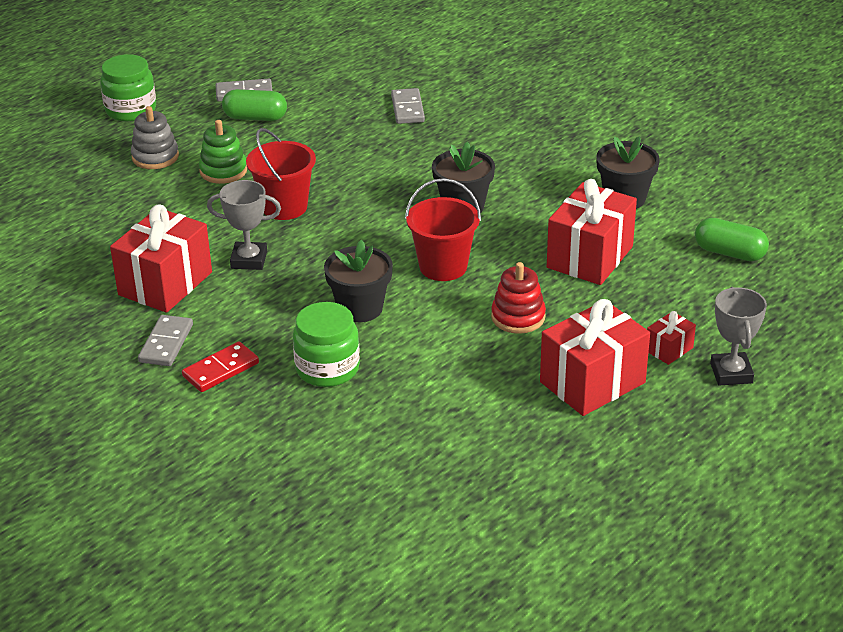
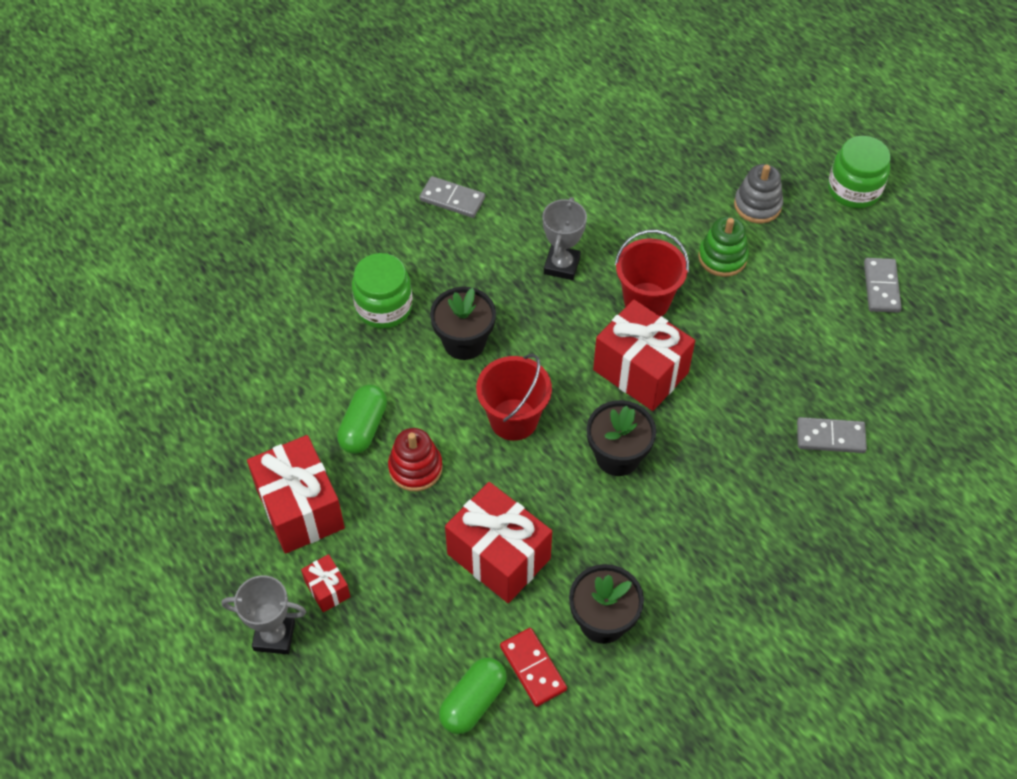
camera: 100 degrees right, 20 degrees up
(165, 283) = (539, 203): red gift -> red gift (640, 371)
(221, 370) = (405, 233): red domino -> red domino (533, 668)
(255, 118) = (826, 292): green capsule -> green capsule (363, 427)

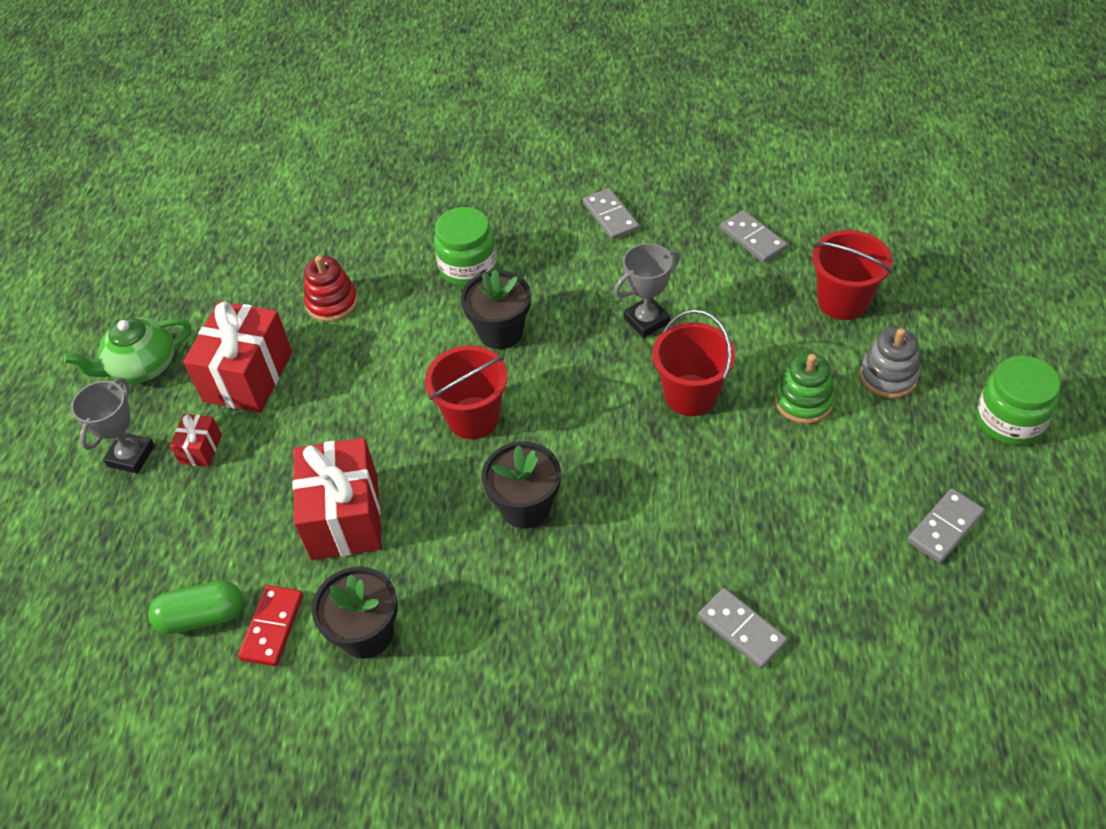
camera: 45 degrees right, 5 degrees down
(196, 563) = (142, 366): none -> green teapot
(274, 636) = (131, 456): grey trophy -> grey trophy turned 60 degrees clockwise
(363, 427) = (355, 347): green capsule -> none
(415, 468) = (359, 403): red stacking toy -> red stacking toy (332, 302)
(574, 156) = (753, 239): none -> grey domino
(640, 371) = (622, 450): red gift -> none
(679, 168) = (842, 301): none -> red bucket

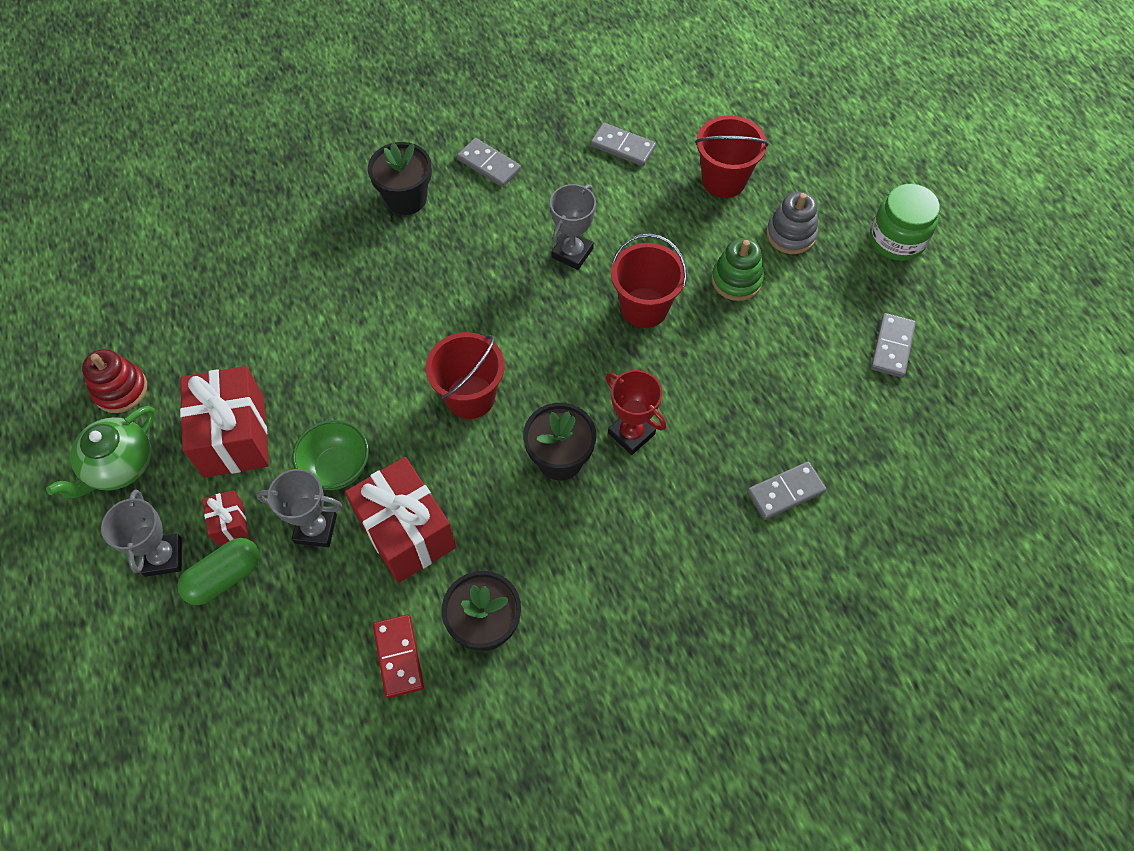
camera: 30 degrees left, 10 degrees up
(202, 617) = (328, 675): green capsule -> green capsule (225, 577)
(268, 482) = (315, 529): none -> grey trophy
(318, 436) = (337, 468): none -> green bowl
(332, 302) = (274, 335): red stacking toy -> red stacking toy (120, 390)
(468, 267) = (385, 256): green jar -> none
(500, 332) = (450, 308): black flower pot -> black flower pot (406, 198)
(610, 509) = (631, 433): none -> red trophy
(741, 629) = (785, 492): grey domino -> grey domino turned 45 degrees counterclockwise

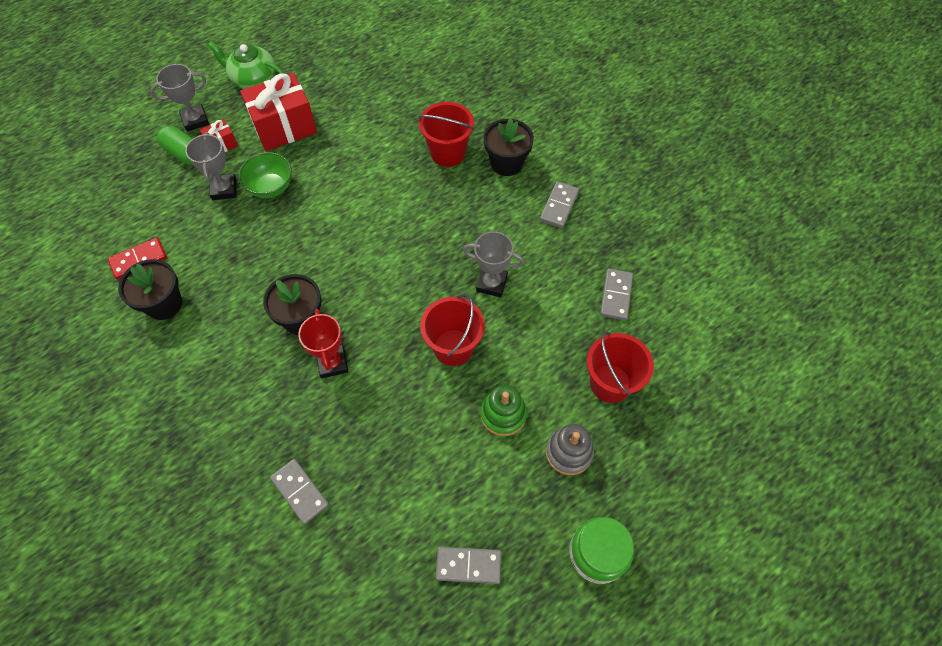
camera: 75 degrees right, 0 degrees up
(120, 390) = (307, 62): red stacking toy -> none
(406, 532) = (228, 239): red gift -> none
(470, 397) = (342, 249): red bucket -> red bucket (447, 153)
(631, 433) = (332, 363): red trophy -> red trophy turned 45 degrees counterclockwise

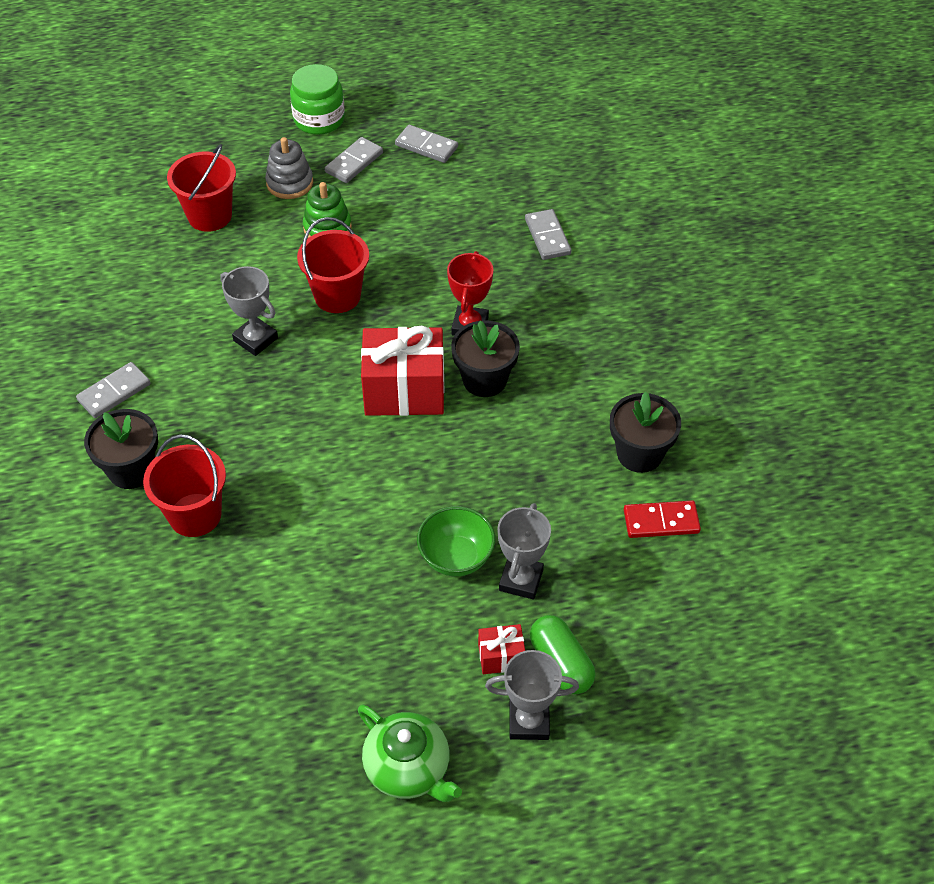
camera: 155 degrees left, 10 degrees down
(284, 127) = (397, 650): red gift -> red gift (404, 391)
(616, 295) = (136, 281): grey domino -> grey domino (354, 162)

